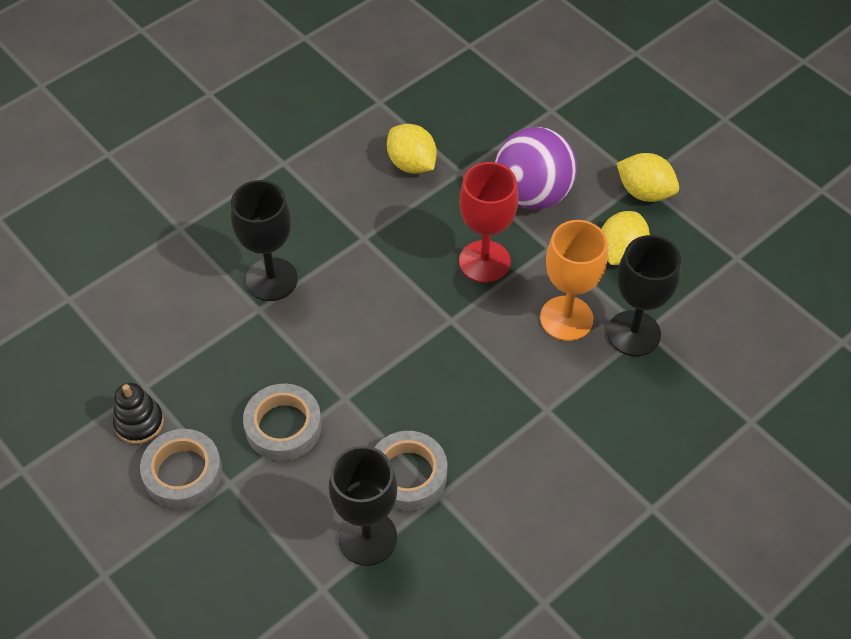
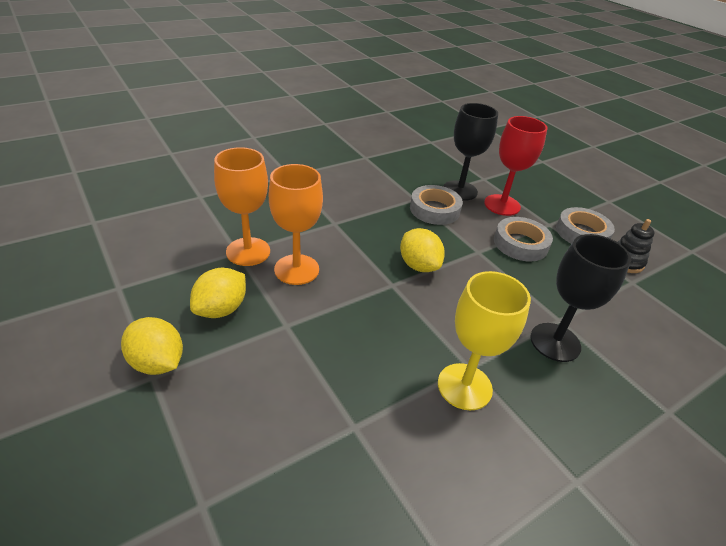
camera: 175 degrees left, 15 degrees down
(369, 218) = (464, 386): none -> yellow goblet
(411, 164) = (413, 448): yellow lemon -> yellow lemon (418, 265)
(484, 261) = (352, 323): red goblet -> red goblet (502, 205)
(532, 194) = (280, 382): purple ball -> none
(633, 333) = (248, 251): black goblet -> orange goblet

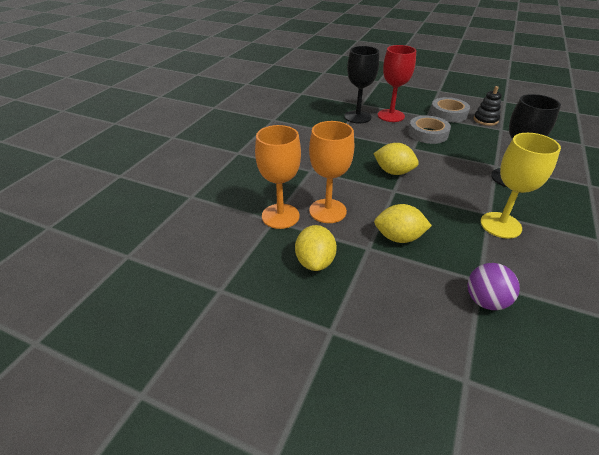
camera: 30 degrees left, 0 degrees up
(157, 362) = (322, 320): yellow lemon -> yellow lemon (398, 237)
(329, 449) = (485, 301): none -> purple ball
(434, 209) = (358, 134): grey tape -> none

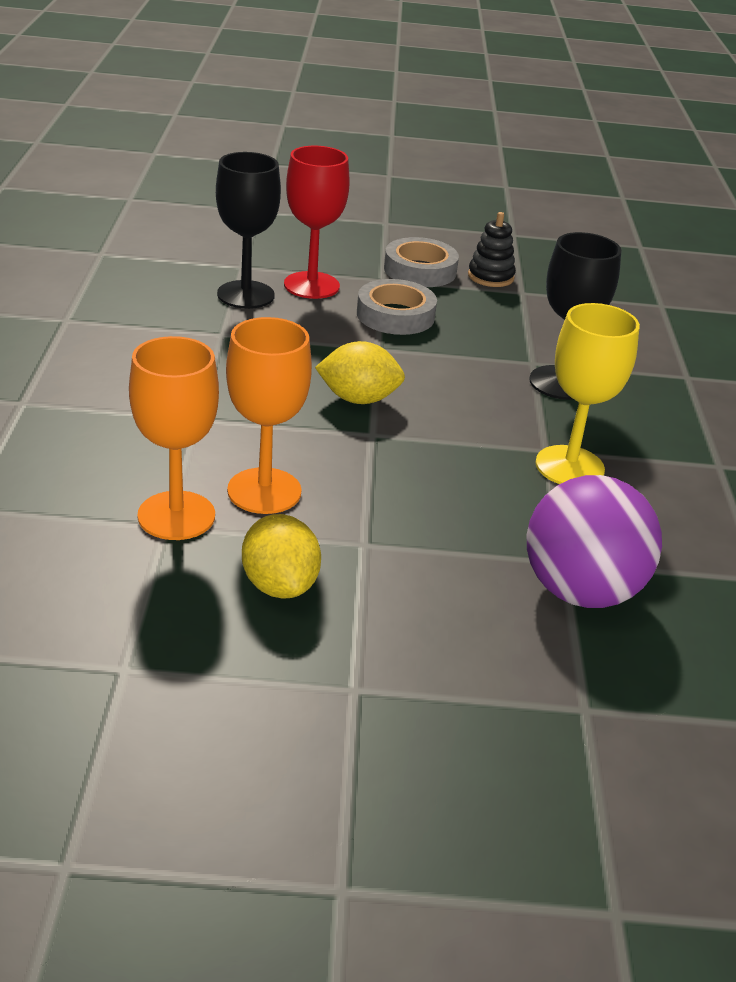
camera: 25 degrees left, 5 degrees down
(398, 237) = (411, 517): yellow lemon -> none
(485, 301) = (580, 591): purple ball -> purple ball, size x1.68

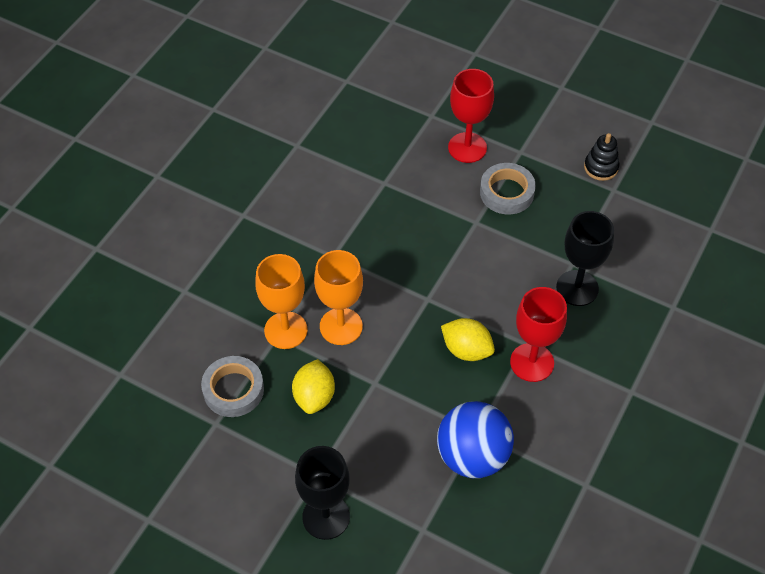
camera: 30 degrees right, 20 degrees up
(245, 295) = (418, 147): black goblet -> black goblet (326, 517)
(358, 399) = (436, 266): yellow lemon -> yellow lemon (466, 350)
(420, 270) = (553, 148): grey tape -> grey tape (233, 390)
(569, 466) = (532, 362): yellow goblet -> red goblet
(580, 591) = (472, 456): purple ball -> blue ball

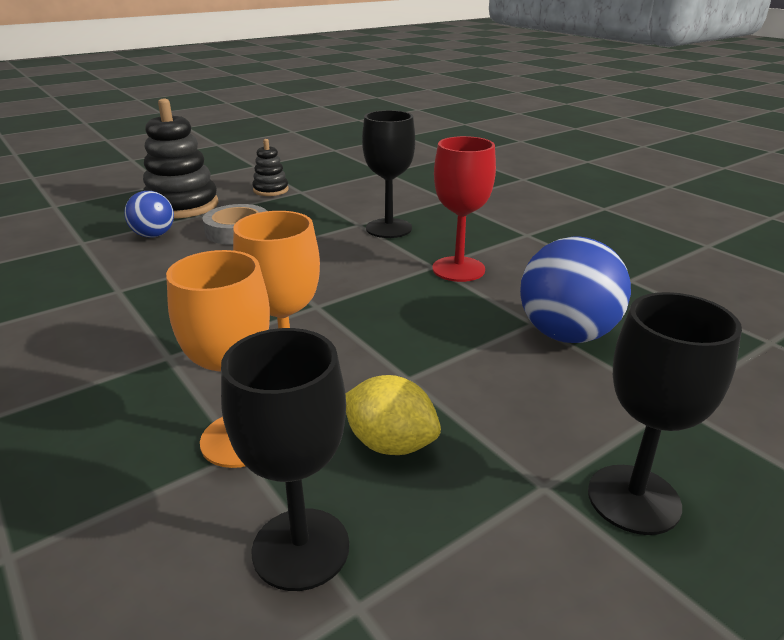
camera: 65 degrees left, 25 degrees down
(233, 390) = (301, 548): grey tape -> black goblet
(466, 350) = (411, 300): yellow lemon -> none
(467, 147) = (153, 235): red goblet -> blue ball
(528, 129) = (182, 205): none -> black stacking toy

